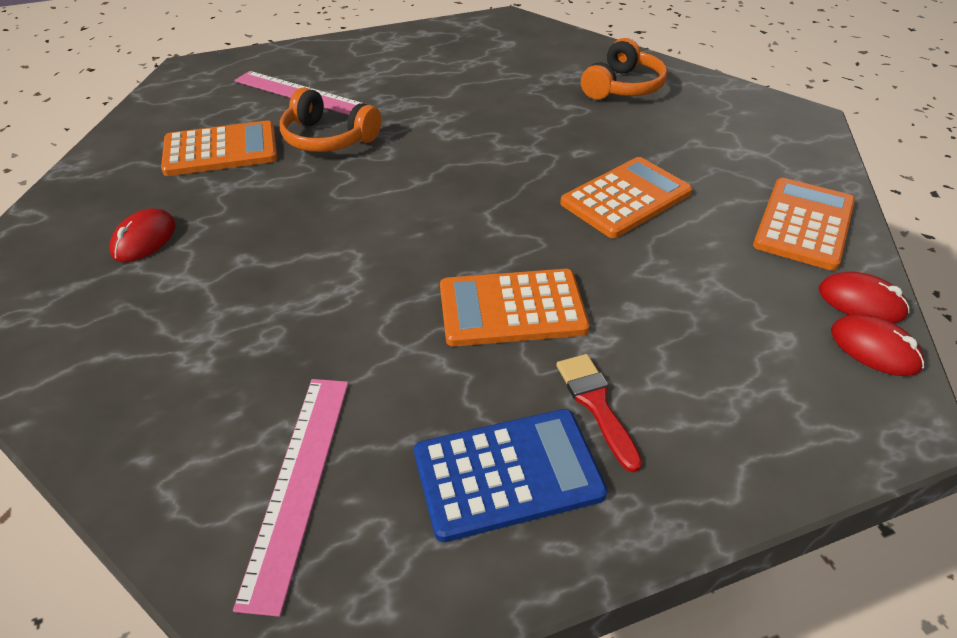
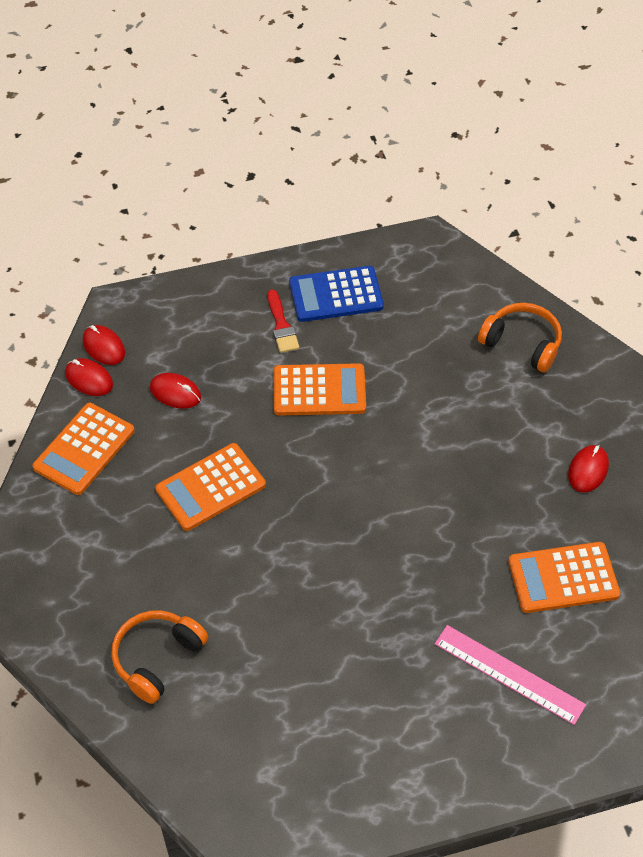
camera: 175 degrees left, 10 degrees up
(298, 483) = (441, 298): pink ruler -> none
(328, 138) = (466, 588): orange headphones -> orange headphones (522, 343)
(723, 293) = (175, 393): none -> red mouse

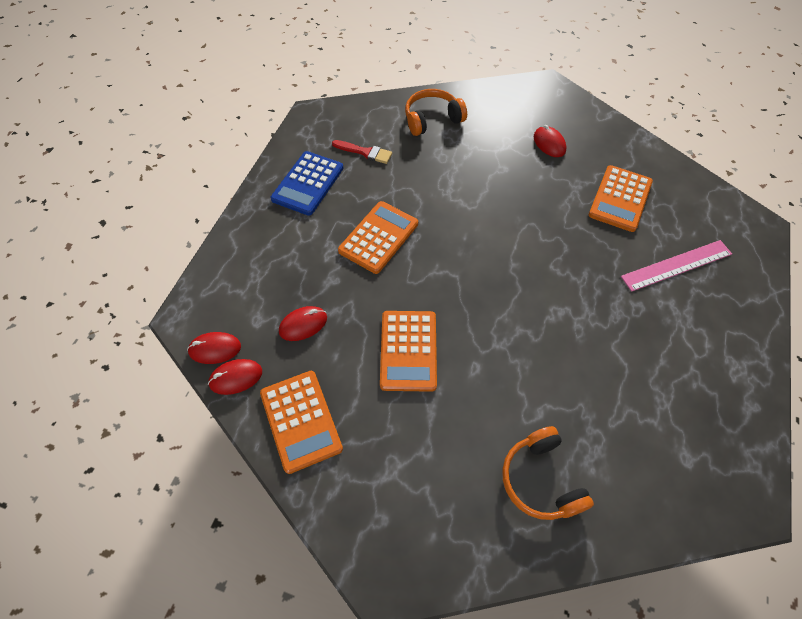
camera: 55 degrees left, 5 degrees up
(281, 326) = (304, 227): red brush -> red brush (365, 152)

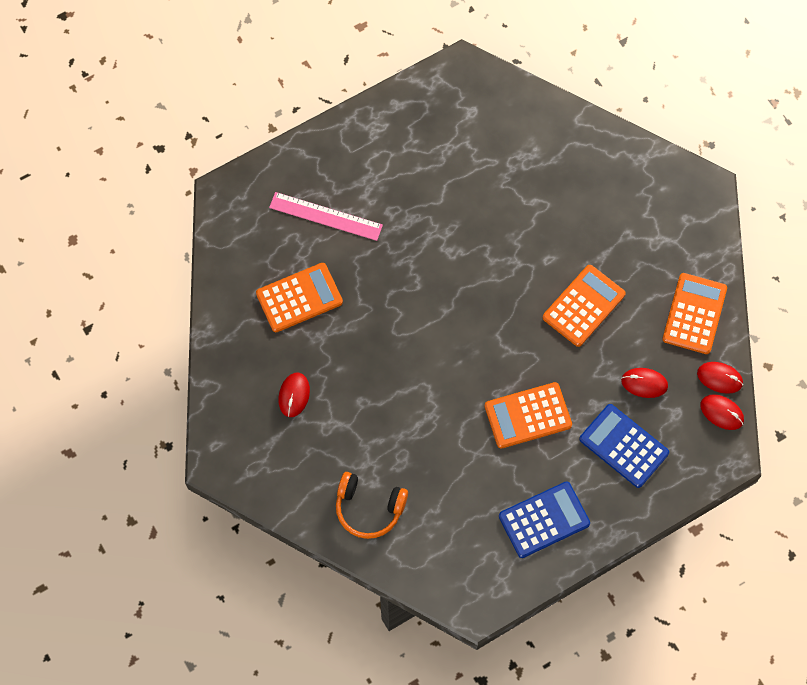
camera: 140 degrees left, 10 degrees up
(284, 267) = (624, 446): none -> blue calculator
(365, 152) = (465, 517): red brush -> none
(541, 480) = (571, 167): orange headphones -> none

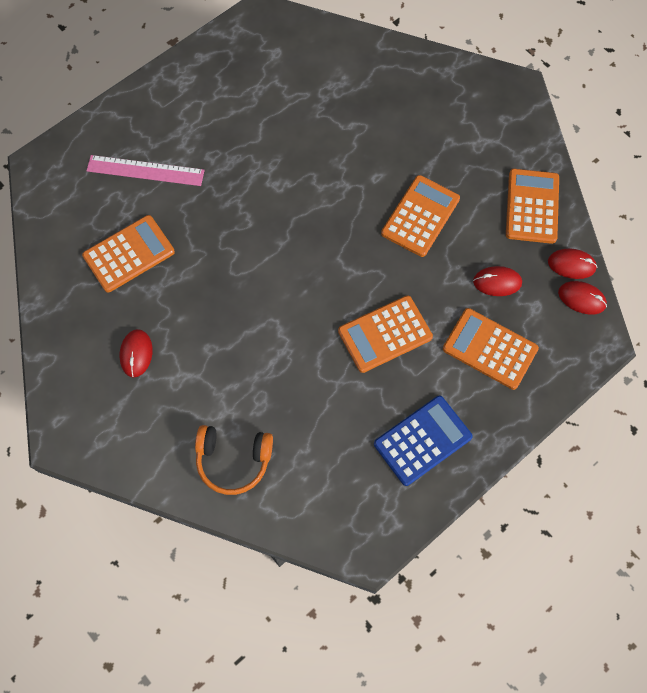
camera: 10 degrees left, 0 degrees up
(624, 446) = (490, 349): blue calculator -> orange calculator

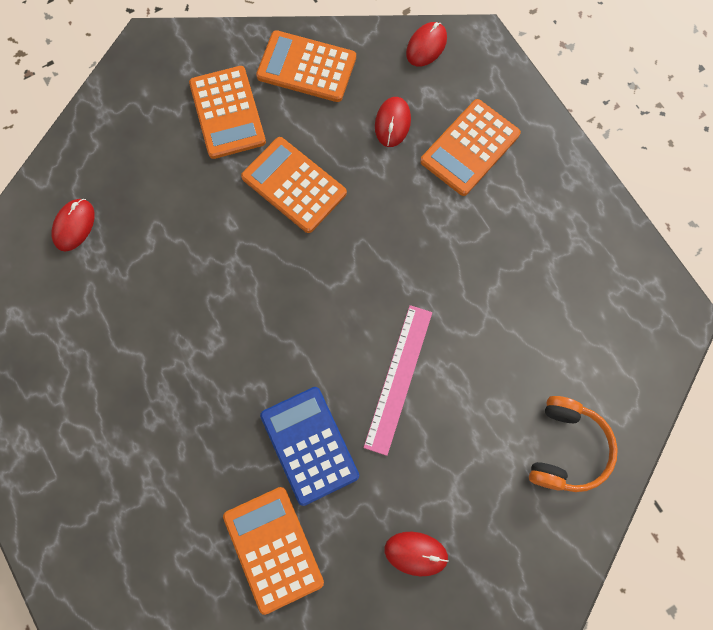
camera: 80 degrees left, 5 degrees up
(145, 171) = (152, 513): pink ruler -> pink ruler (398, 378)
(385, 334) = (436, 252): orange calculator -> orange calculator (227, 113)
(422, 440) = (565, 237): blue calculator -> blue calculator (309, 445)
(571, 265) = (385, 46): red mouse -> red mouse (74, 225)

